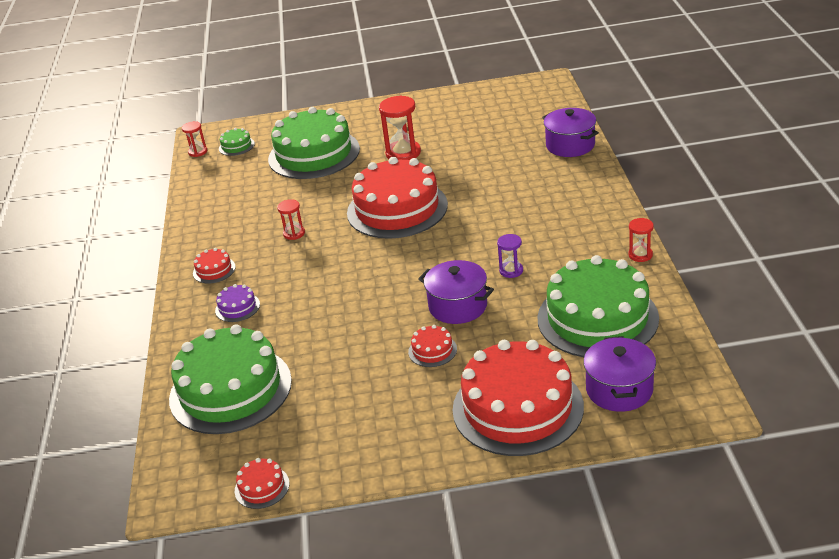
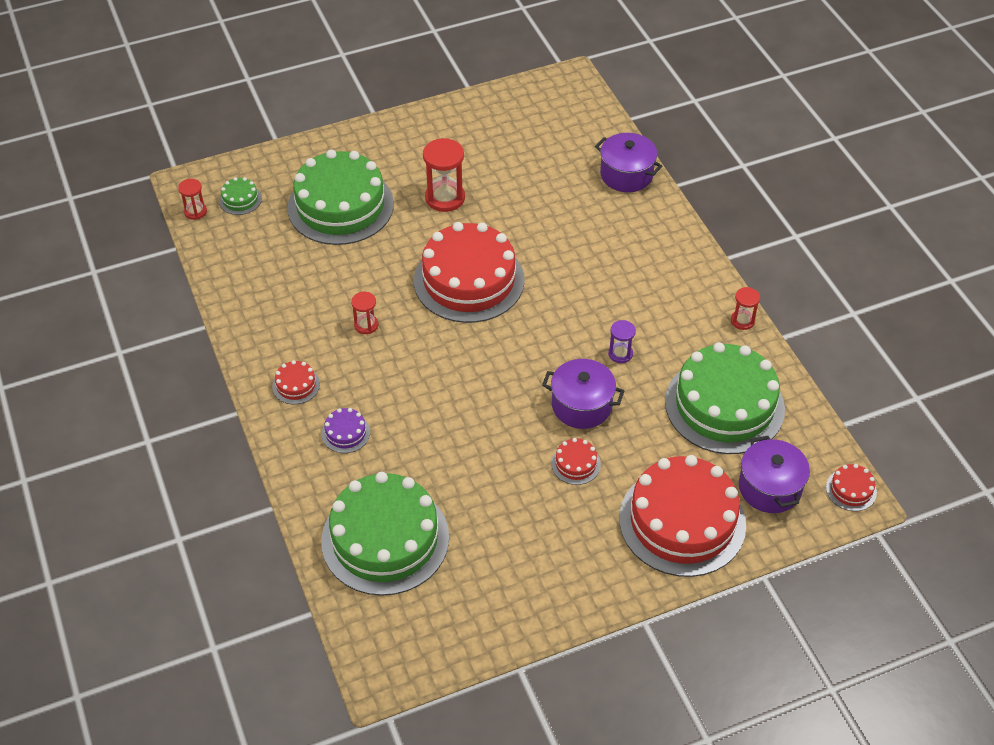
camera: 20 degrees left, 15 degrees up
(262, 487) = (468, 648): red cake -> red cake (851, 490)

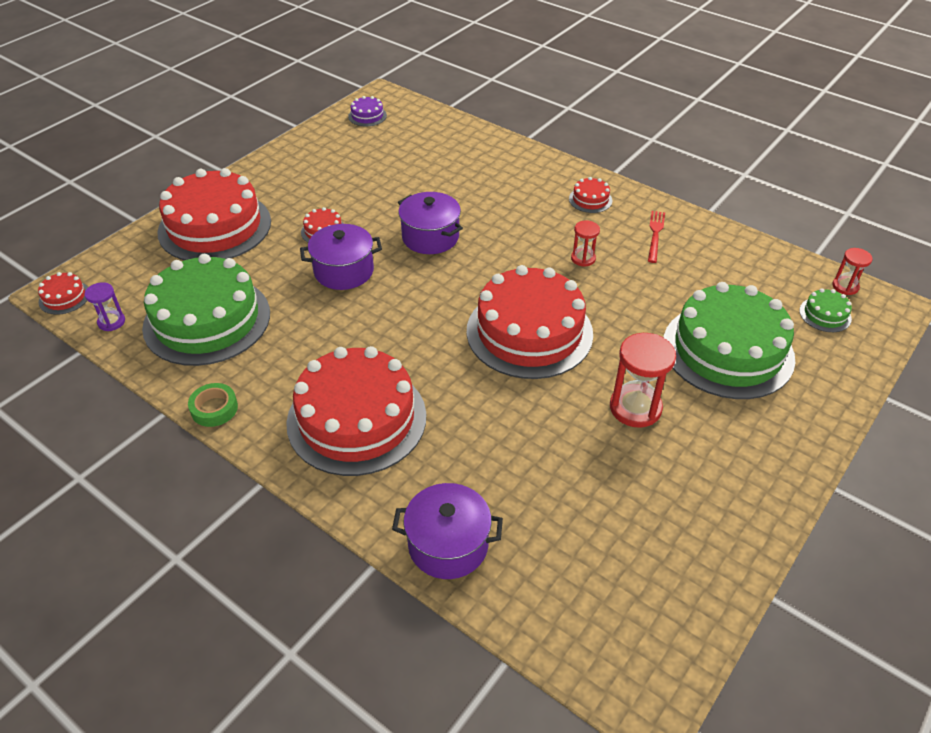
camera: 150 degrees right, 5 degrees down
(281, 321) = (655, 234): none -> red fork
(345, 433) = (520, 187): purple cake -> purple cake (367, 116)
(385, 539) = (434, 146): green cake -> none
(620, 354) = (332, 325): purple hourglass -> purple hourglass (111, 322)
(641, 270) = (356, 419): none -> red cake
(742, 321) = (214, 408): red hourglass -> green tape
(769, 487) = (144, 273): purple pot -> purple pot (430, 237)

